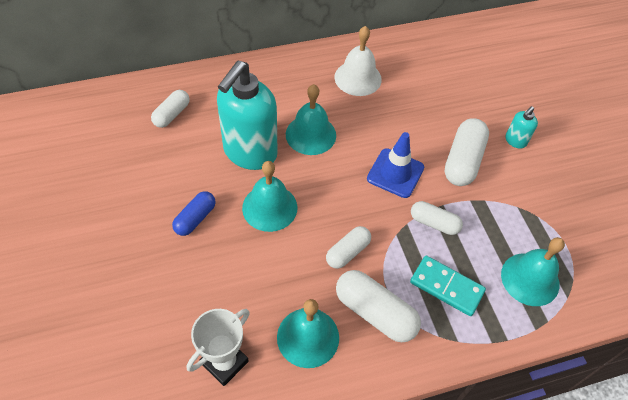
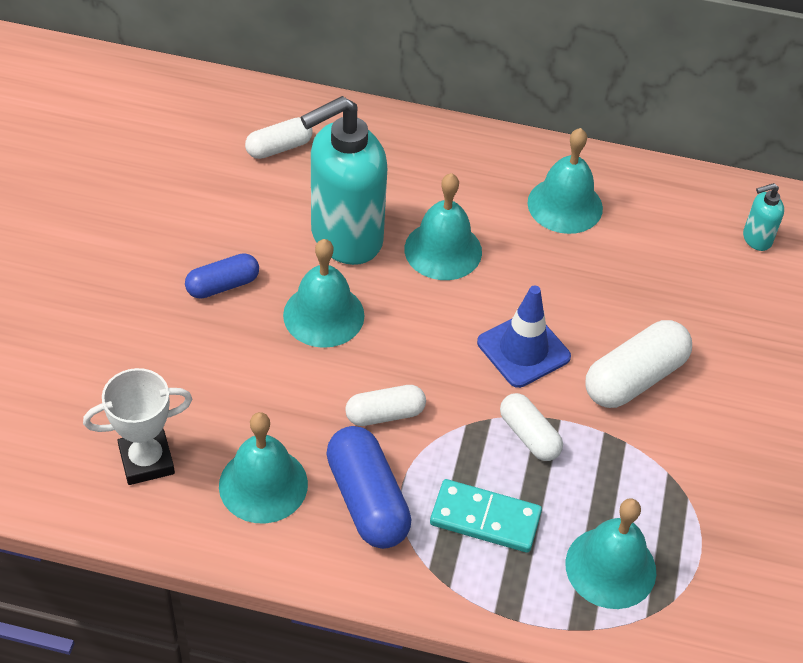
camera: 30 degrees right, 5 degrees down
(358, 78) = (565, 205): white bell -> turquoise bell
(375, 312) = (367, 500): white capsule -> blue capsule
(446, 287) = (485, 518): turquoise domino -> turquoise domino turned 45 degrees counterclockwise
(515, 141) = (736, 388): turquoise soap dispenser -> turquoise soap dispenser (756, 239)

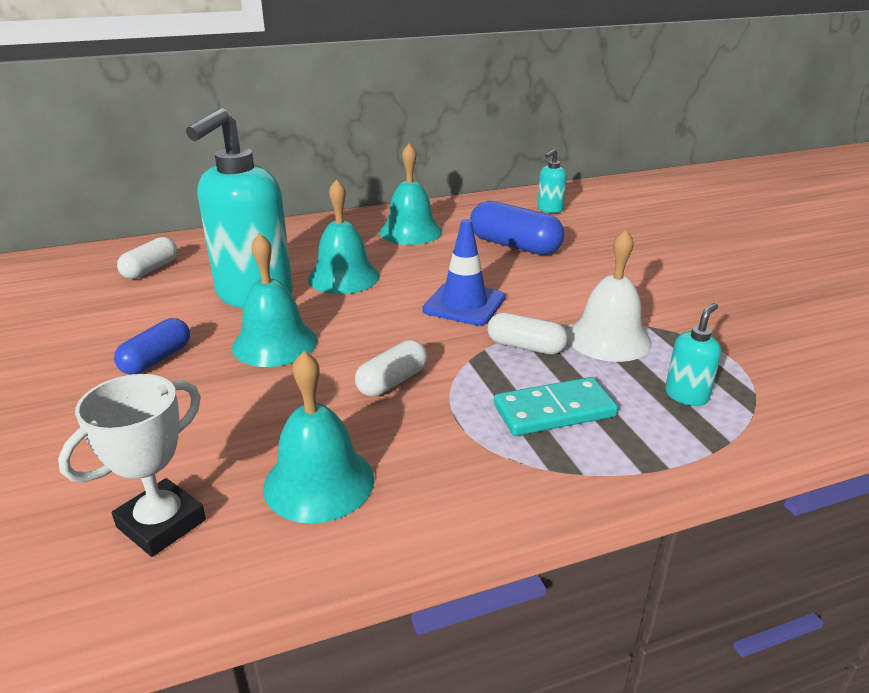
camera: 30 degrees left, 20 degrees down
(367, 500) = (437, 446): blue capsule -> blue capsule (514, 246)
(610, 567) = (686, 395): turquoise bell -> turquoise soap dispenser
(613, 467) = (608, 338): none -> white bell
(634, 378) = (560, 289): white capsule -> none

